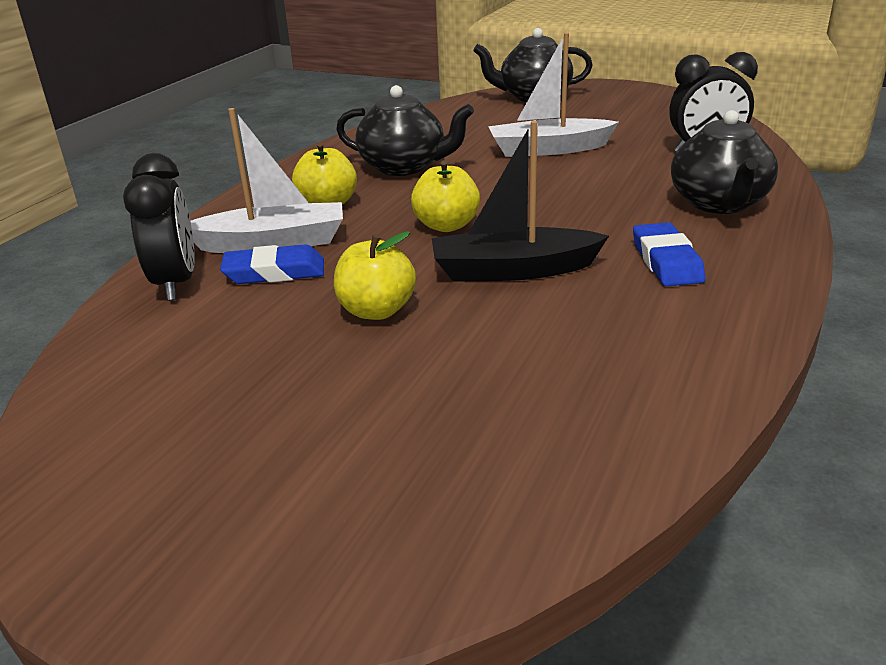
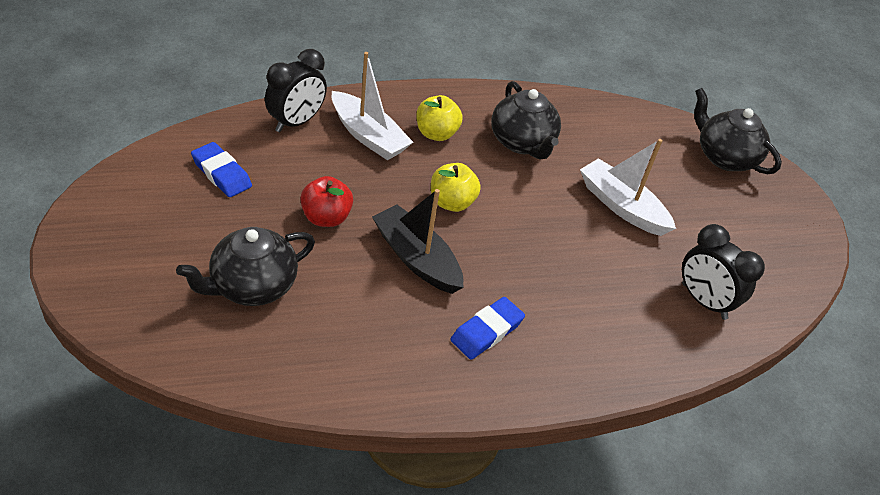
camera: 45 degrees right, 15 degrees up
(274, 272) = (336, 154): blue eraser -> blue eraser (221, 173)
(376, 311) = (326, 218): yellow apple -> red apple
(719, 203) = (605, 336): black teapot -> black teapot (252, 286)

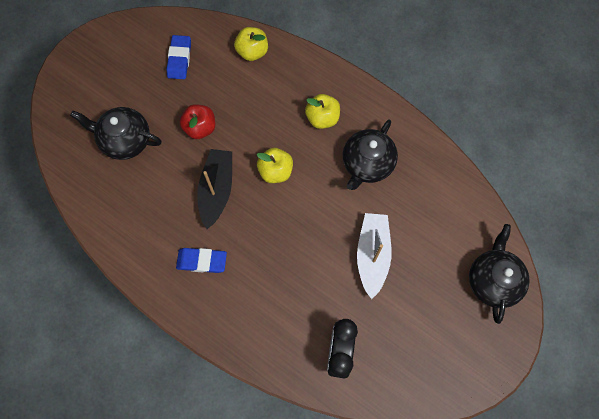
camera: 55 degrees right, 25 degrees up
(296, 122) = (252, 52): black clock -> yellow apple
(368, 136) = (281, 90): white boat -> none

